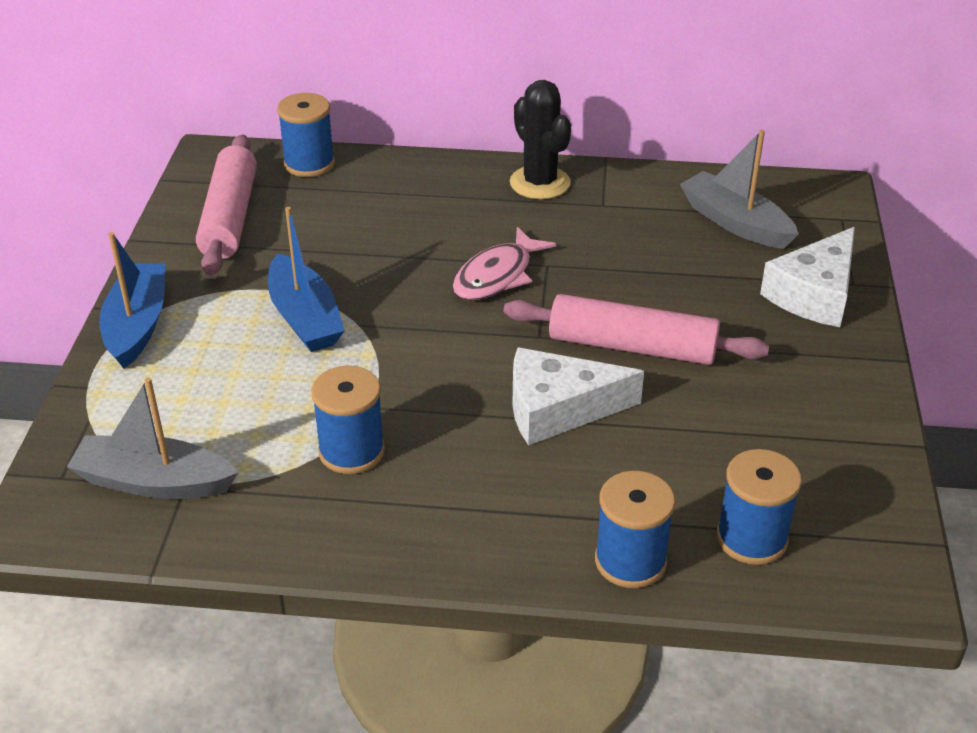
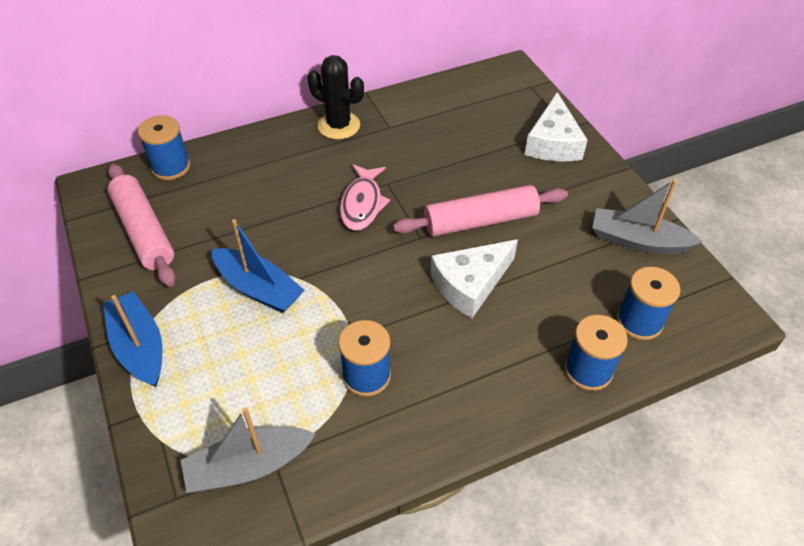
camera: 30 degrees left, 10 degrees up
(735, 222) = (475, 111): grey boat -> grey boat (637, 241)

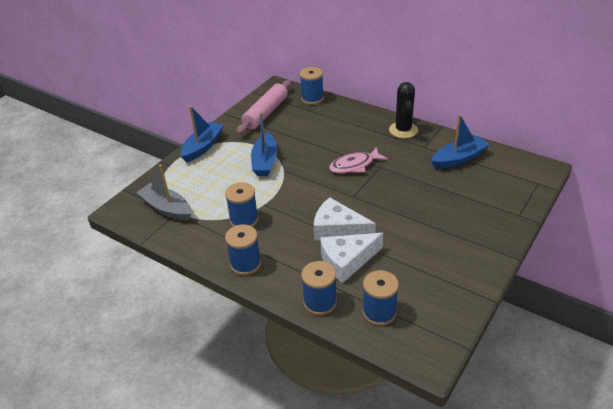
camera: 60 degrees right, 10 degrees down
(438, 114) = (459, 159): none -> blue boat
(460, 417) = (245, 264): none -> blue spool
(480, 221) = (390, 212): pink rolling pin -> none
(553, 143) = (495, 214): white cheese -> white cheese (347, 261)
(637, 241) = (449, 287): grey boat -> none

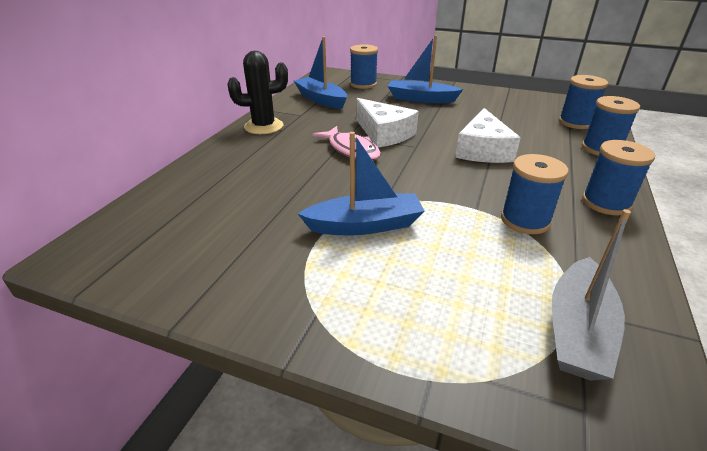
camera: 105 degrees left, 5 degrees down
(203, 147) = (334, 330): blue boat -> blue boat (421, 99)
(266, 113) = (192, 252): pink rolling pin -> none
(312, 98) = (150, 203): blue spool -> blue spool (363, 84)
(347, 261) = (528, 141): white cheese -> white cheese (384, 133)

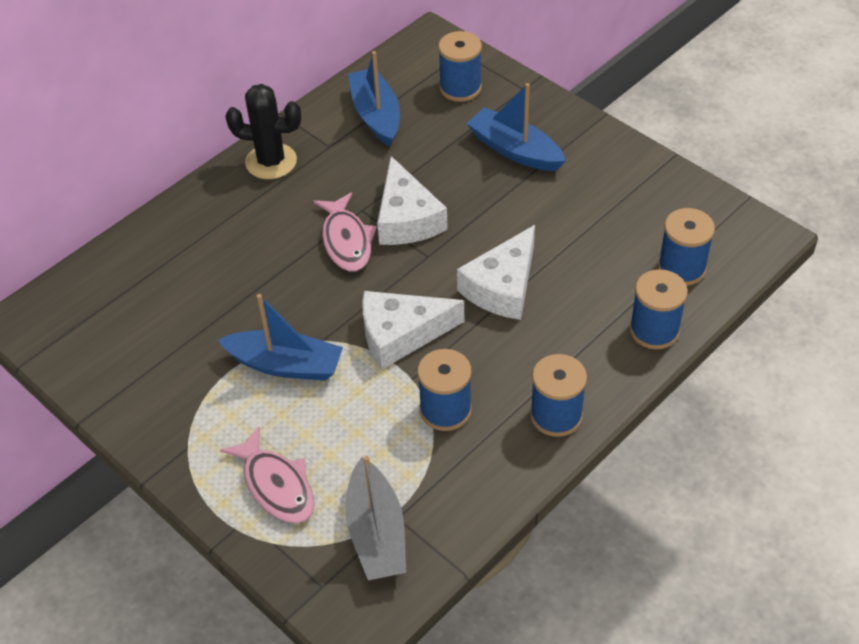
camera: 25 degrees right, 15 degrees up
(438, 320) = (276, 485): none -> pink fish
(441, 186) = (401, 334): none -> white cheese
(578, 330) = (376, 533): grey boat -> grey boat turned 60 degrees counterclockwise

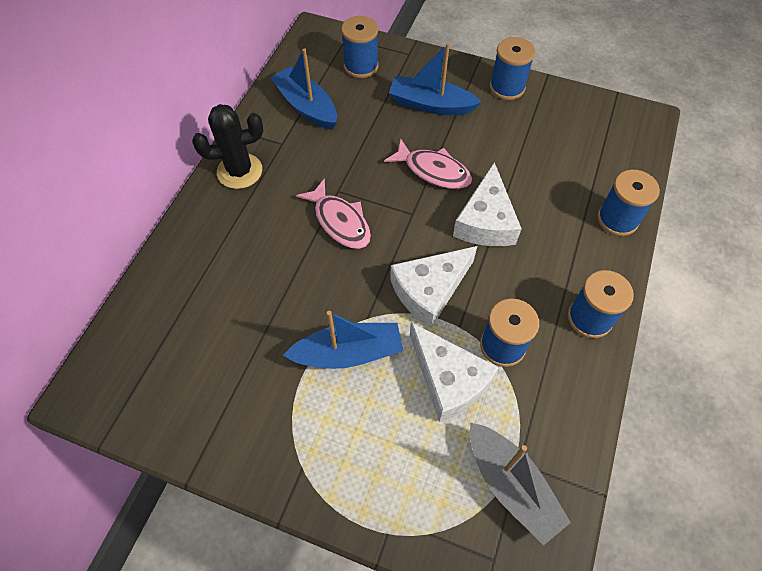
camera: 25 degrees left, 10 degrees up
(276, 485) = (401, 474): pink fish -> pink fish (433, 171)
(407, 218) = (378, 187): white cheese -> white cheese (448, 379)
(681, 268) = (606, 162): blue spool -> blue spool (507, 87)

